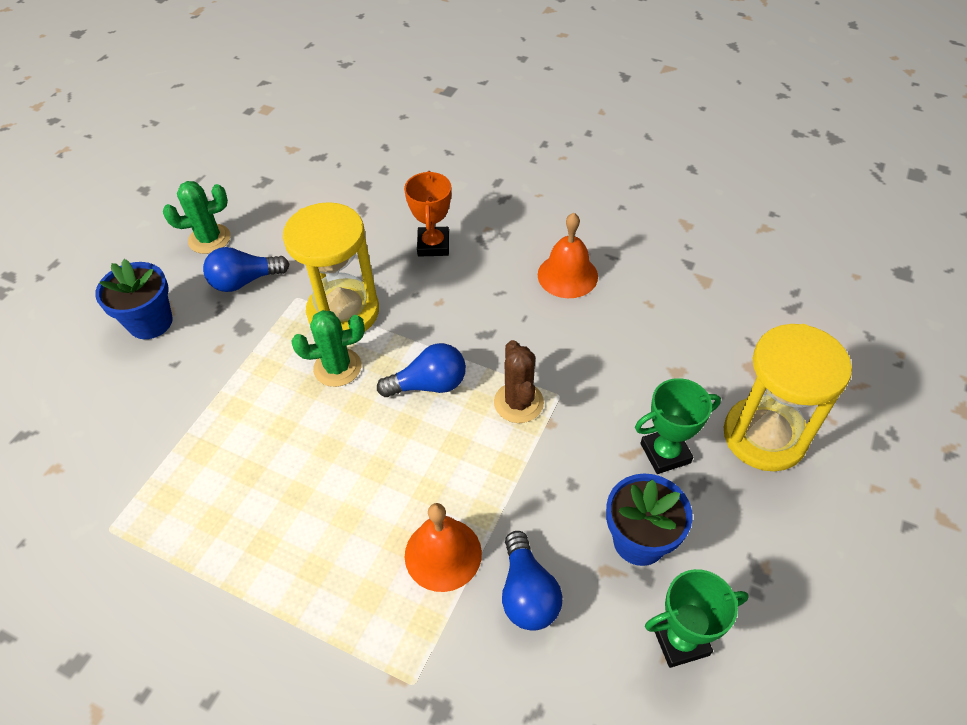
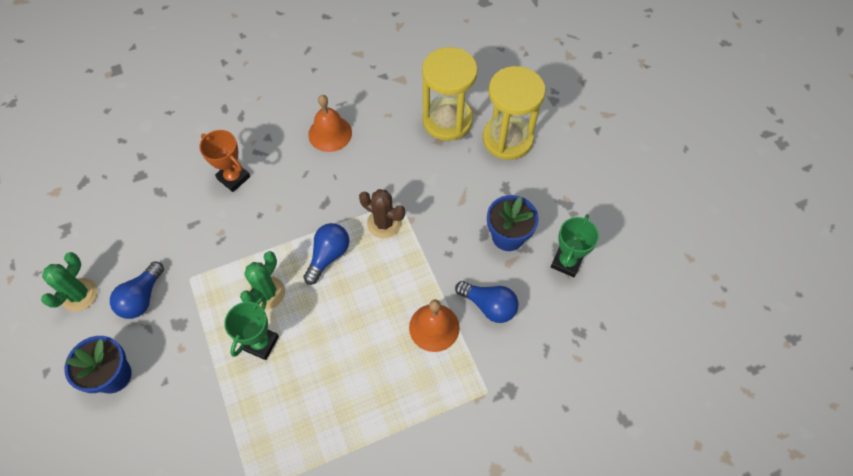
camera: 50 degrees left, 10 degrees up
(343, 312) = (230, 261): yellow hourglass -> yellow hourglass (447, 120)
(665, 453) = (476, 186): green trophy -> green trophy (261, 343)

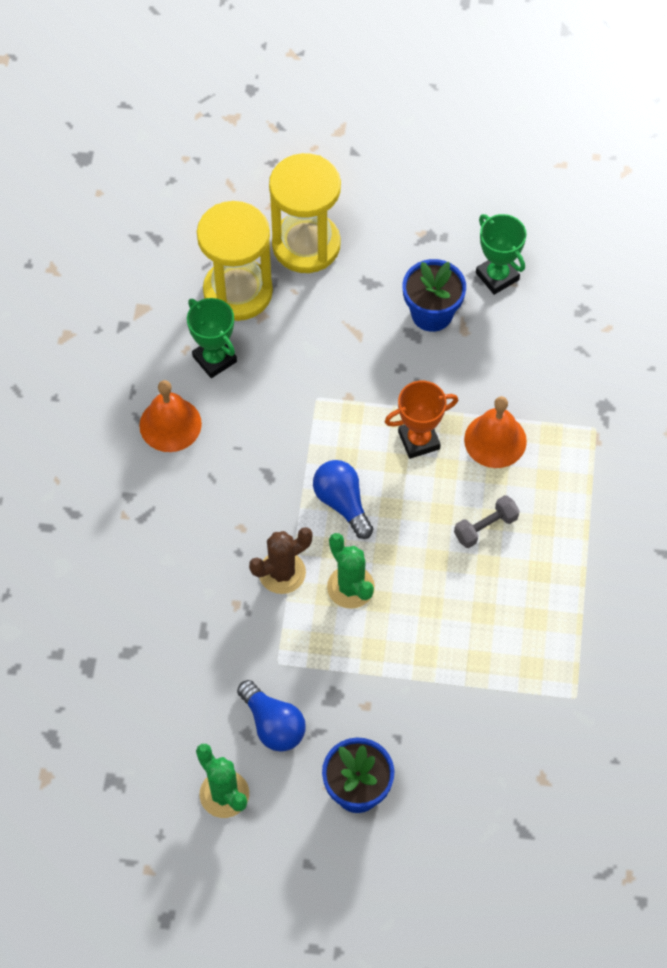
camera: 60 degrees left, 0 degrees up
(233, 178) = (164, 559): orange trophy -> orange trophy (419, 440)
(261, 343) = (410, 619): green trophy -> green trophy (214, 359)
(360, 356) = (485, 527): none -> grey dumbbell
(384, 223) = (336, 426): brown cactus -> brown cactus (282, 572)
(489, 306) = (502, 376): blue light bulb -> none

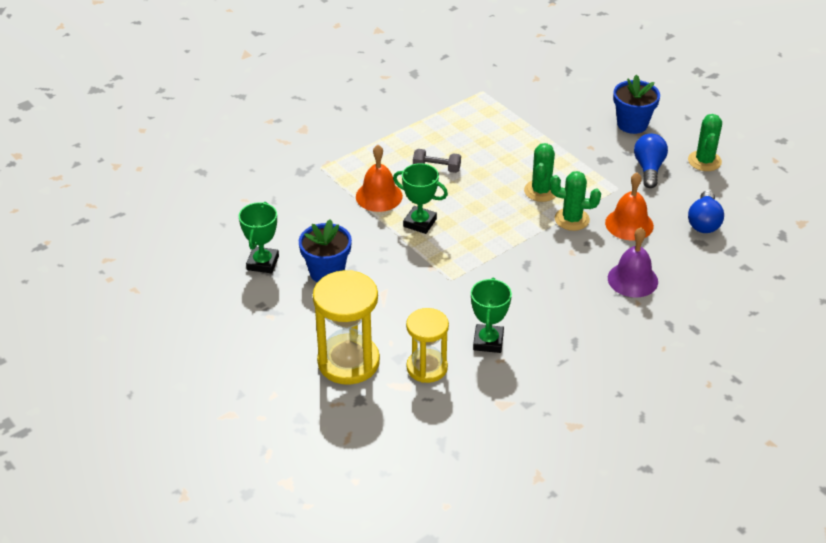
camera: 135 degrees left, 20 degrees down
(152, 541) = (632, 279): none -> purple bell
(170, 424) = (557, 327): orange bell -> orange bell (629, 224)
(238, 292) = (427, 368): yellow hourglass -> yellow hourglass, size x0.66
(282, 572) = (572, 219): brown cactus -> green cactus
(342, 503) = (499, 225): blue light bulb -> blue light bulb (704, 222)
(419, 440) = (420, 223): orange trophy -> green trophy

